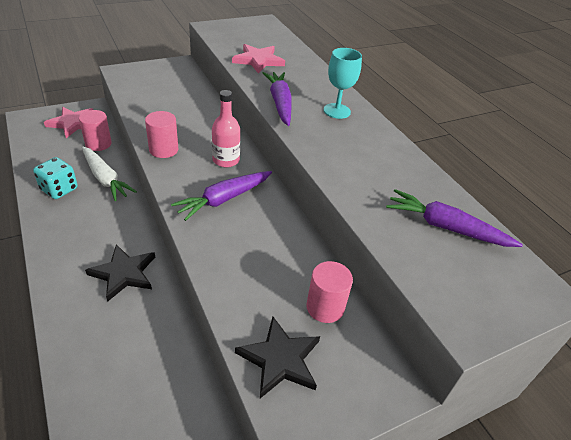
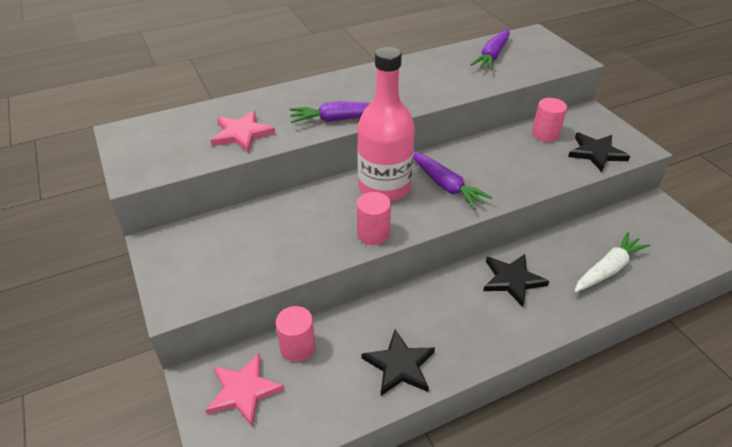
camera: 85 degrees left, 0 degrees up
(59, 189) = (399, 365): turquoise dice -> black star
(105, 179) = (372, 323): white carrot -> white carrot (608, 269)
(226, 160) = (384, 187): pink bottle -> pink bottle, size x1.86
(337, 111) = (348, 88): turquoise goblet -> none

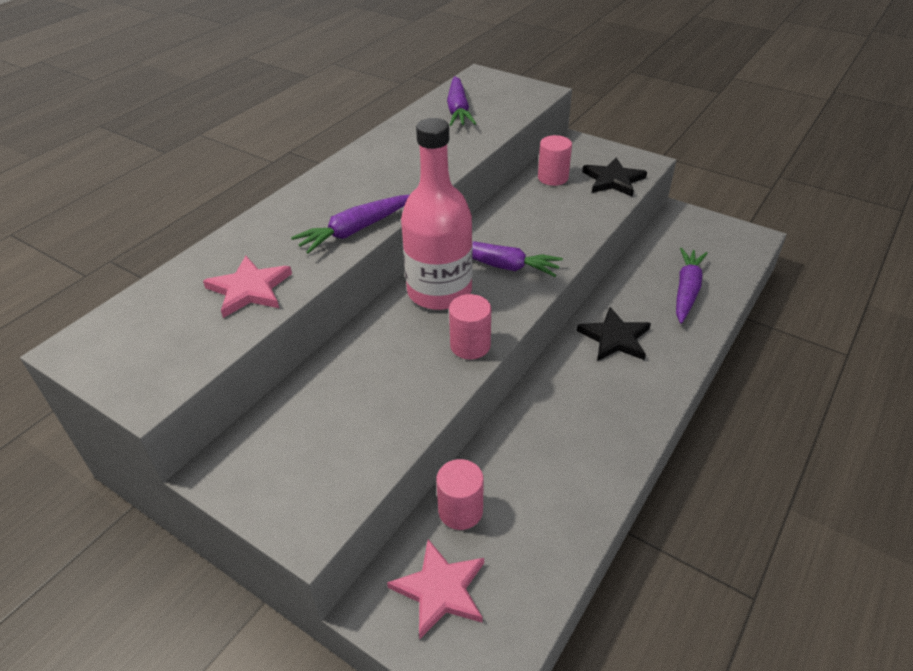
camera: 30 degrees left, 0 degrees up
(399, 365) = (579, 474): black star -> none
(608, 269) = (686, 290): white carrot -> purple carrot

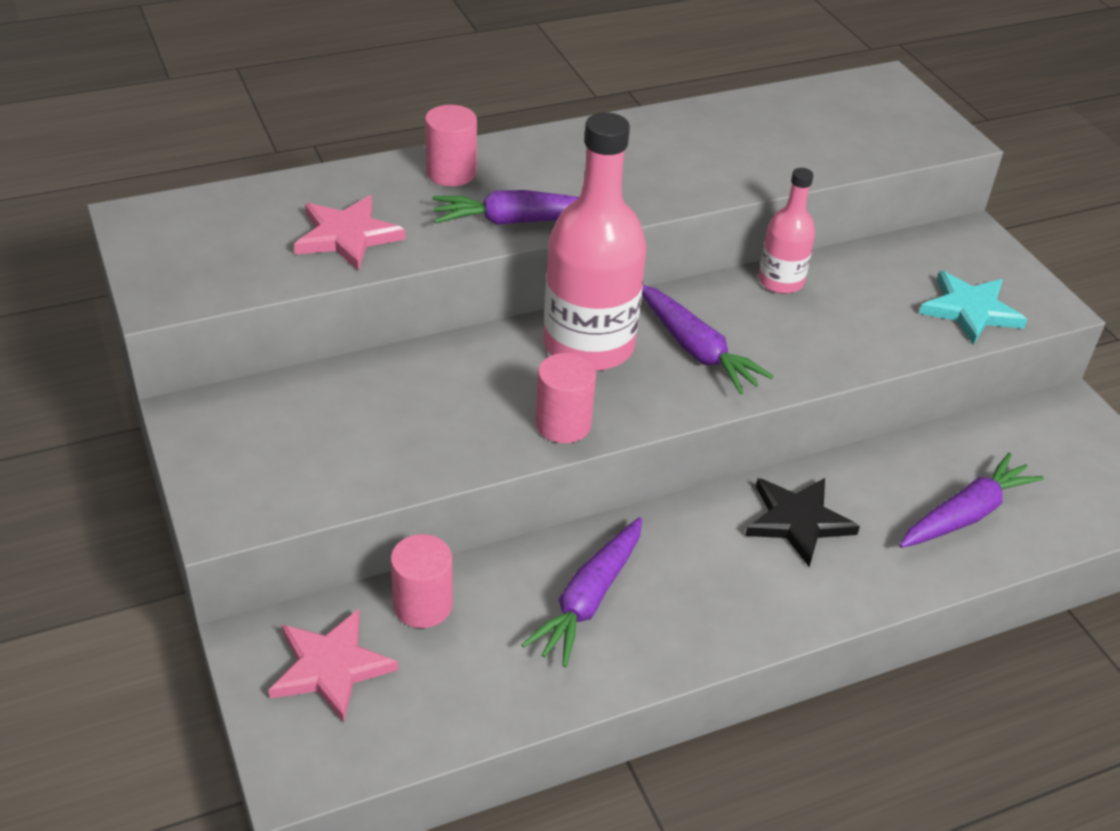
camera: 30 degrees right, 0 degrees up
(458, 110) = (803, 119): purple carrot -> purple carrot (589, 599)
(508, 207) = (780, 281): none -> pink bottle
(553, 177) = (885, 269): pink cylinder -> pink cylinder (451, 173)
(613, 180) = (970, 310): black star -> turquoise star

